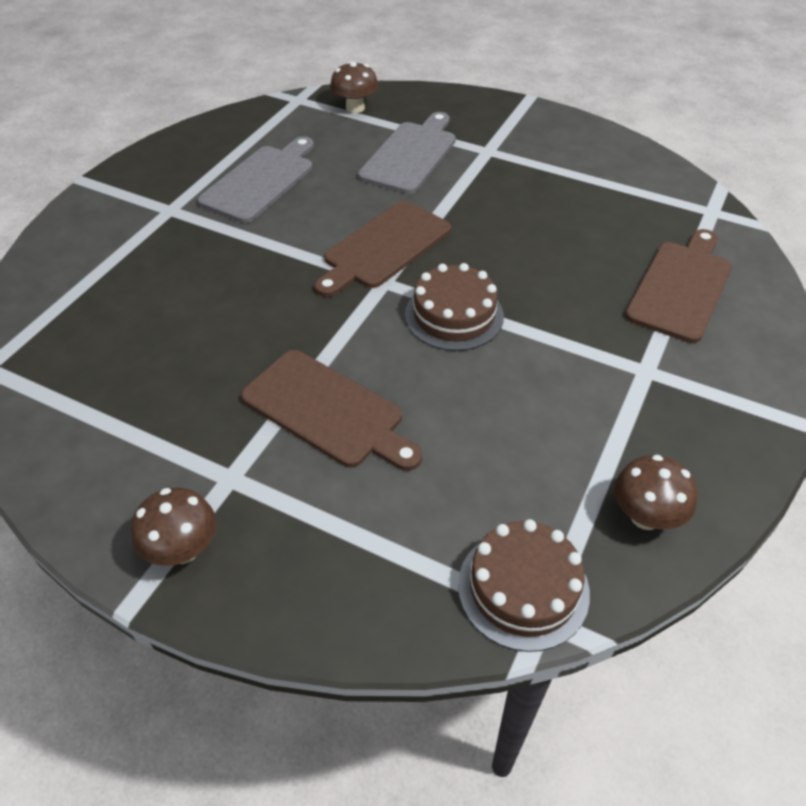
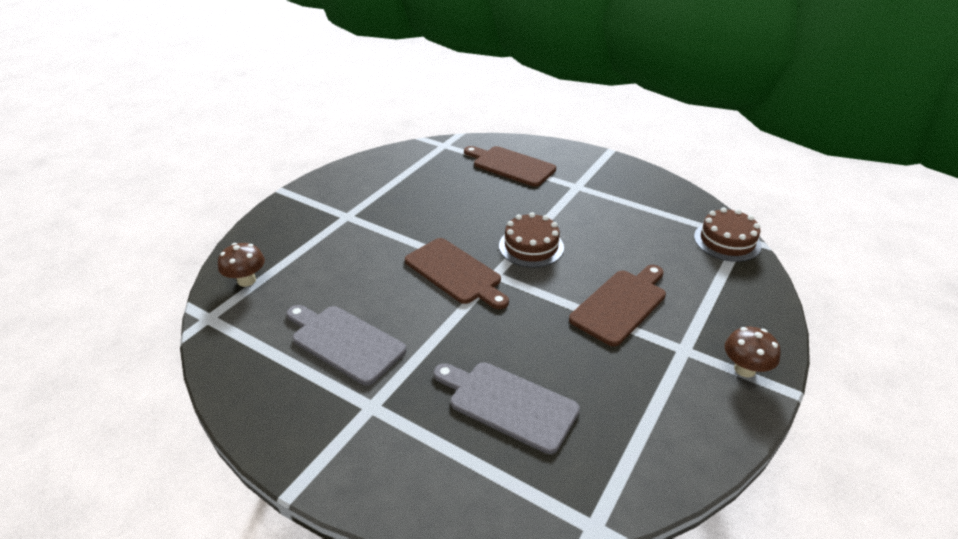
camera: 85 degrees left, 10 degrees down
(410, 155) = (337, 253): grey cutting board -> grey cutting board (508, 404)
(645, 516) = (674, 201): brown mushroom -> none

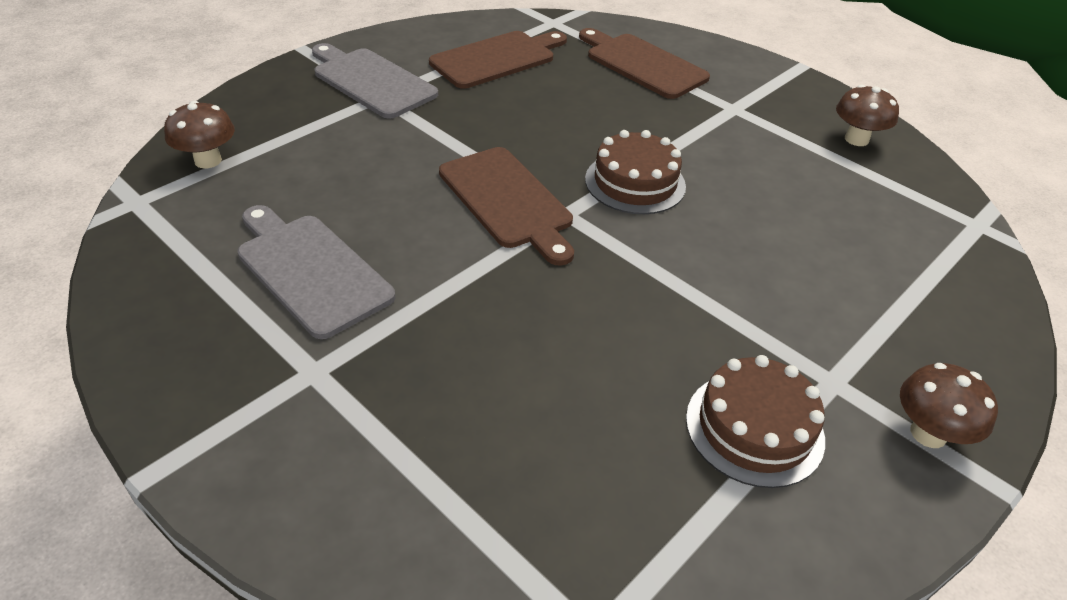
camera: 10 degrees right, 5 degrees up
(508, 404) = (521, 410): grey cutting board -> grey cutting board (371, 81)
(621, 304) = (749, 292): brown cutting board -> brown cutting board (497, 59)
(656, 194) = (856, 139): none -> brown mushroom
(727, 241) = (952, 227): brown cake -> brown cake (754, 428)

